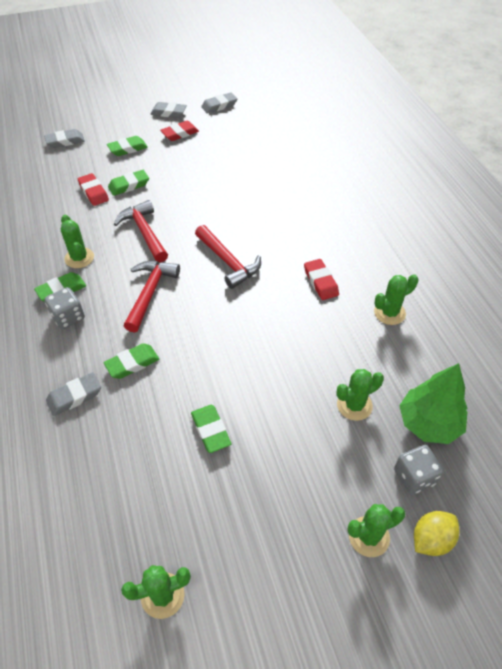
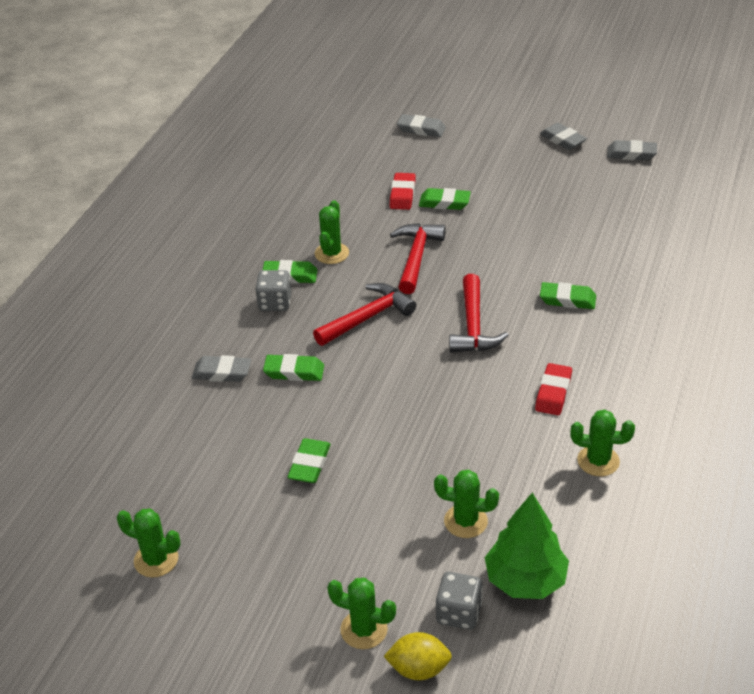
camera: 40 degrees right, 10 degrees down
(128, 149) = (479, 163): green eraser -> green eraser (567, 299)
(180, 133) = (553, 169): red eraser -> none

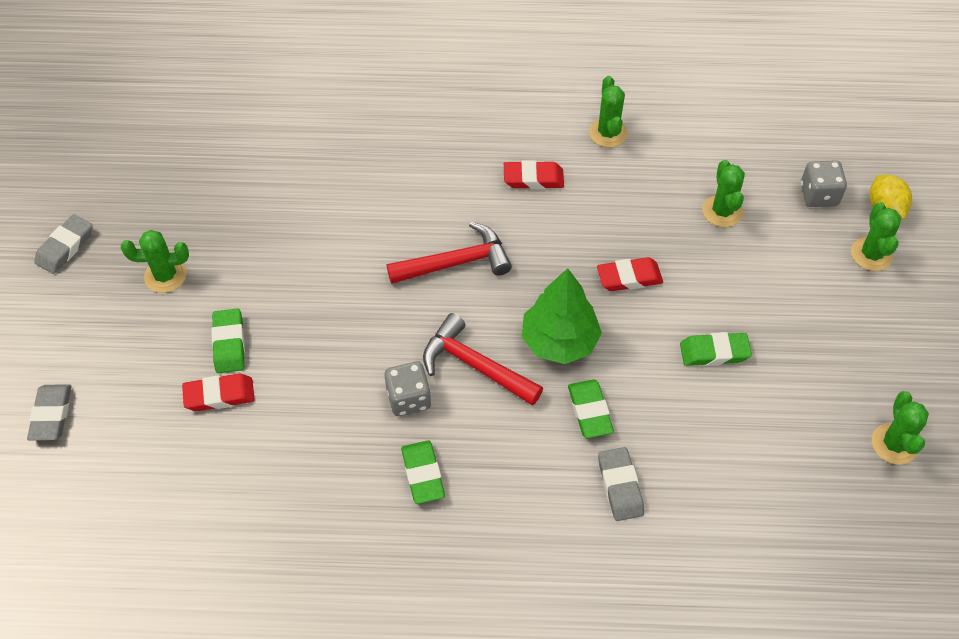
camera: 110 degrees left, 15 degrees up
(275, 303) = (479, 473): grey dice -> grey dice (408, 398)
(331, 253) = (365, 440): green cactus -> green cactus (165, 276)
(413, 429) = (629, 277): none -> red eraser
(416, 257) = (349, 346): red hammer -> none
(525, 580) = (762, 159): green tree -> green tree (559, 341)
(567, 299) = (387, 190): green eraser -> none
(631, 154) = (91, 175): grey eraser -> none

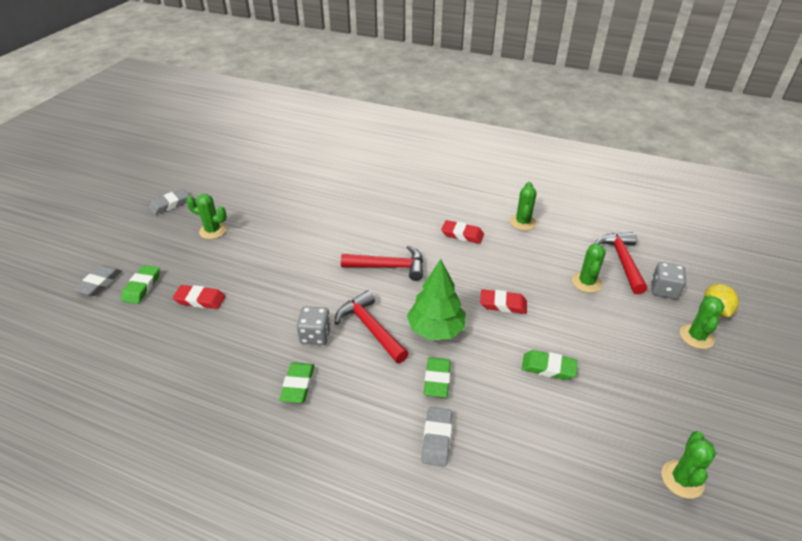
camera: 20 degrees right, 15 degrees down
(229, 344) = (224, 274): green eraser -> green eraser (142, 287)
(756, 163) = (622, 261): none -> red hammer

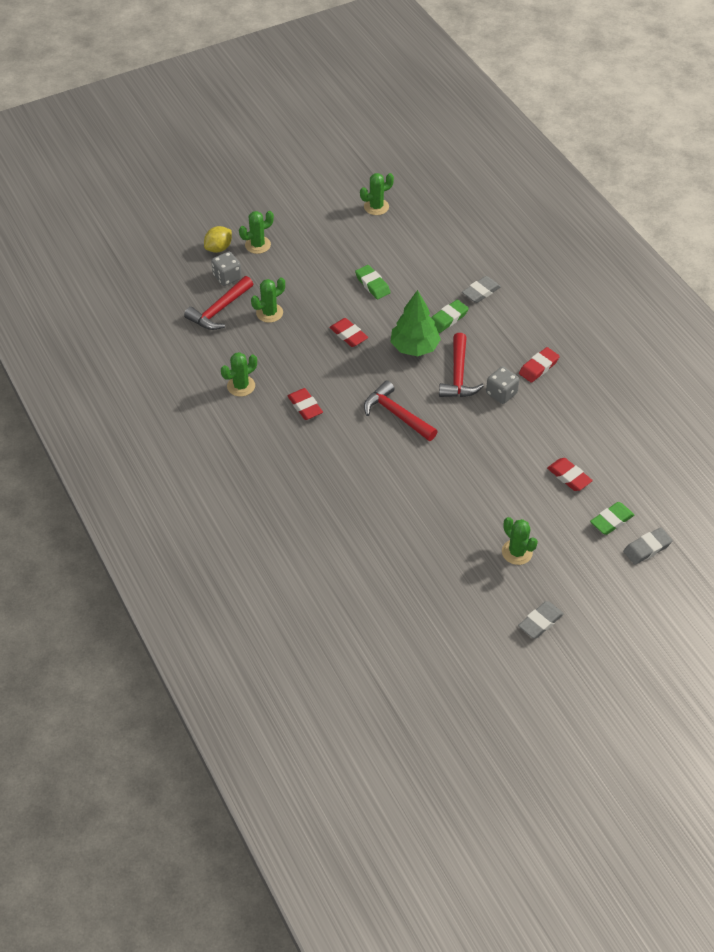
camera: 140 degrees left, 10 degrees up
(170, 204) = (540, 622): grey eraser -> grey eraser turned 45 degrees counterclockwise
(298, 385) = (538, 367): green eraser -> red eraser

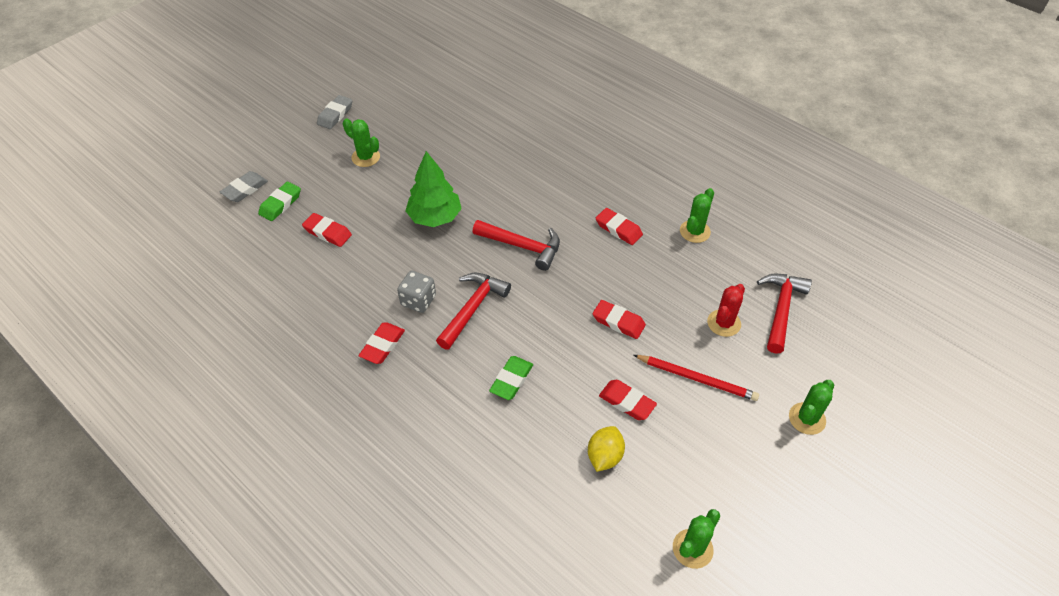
camera: 160 degrees right, 0 degrees up
(218, 248) = (850, 397): yellow lemon -> yellow lemon (604, 456)
(227, 277) = (806, 357): grey dice -> none
(269, 313) = (724, 323): green cactus -> red cactus
(315, 285) = (696, 378): none -> red pencil
(372, 284) = (627, 402): green eraser -> red eraser
(414, 347) = (536, 328): green tree -> green tree (435, 217)
(458, 375) = (473, 308): red hammer -> red hammer turned 45 degrees clockwise
(481, 292) = (483, 435): grey eraser -> none

